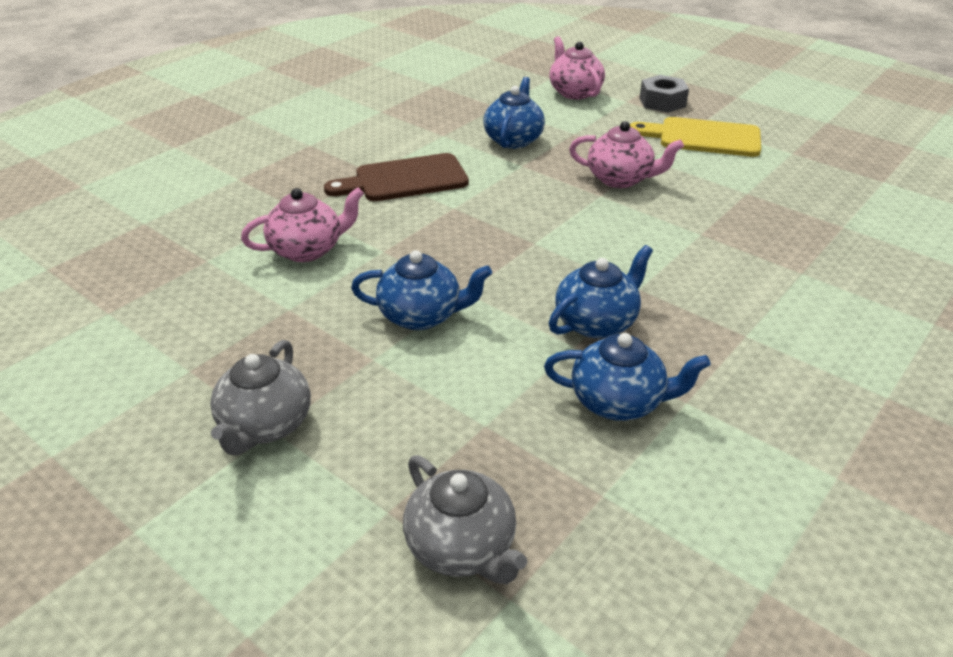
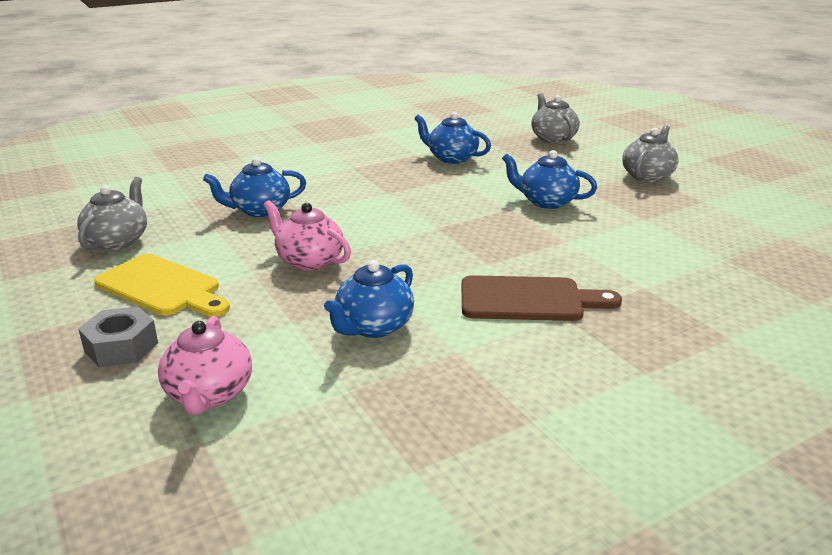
camera: 160 degrees left, 10 degrees down
(308, 250) = (633, 252): pink teapot -> none
(597, 322) = (433, 183): blue teapot -> blue teapot (259, 210)
(814, 166) = (118, 241): none -> grey teapot

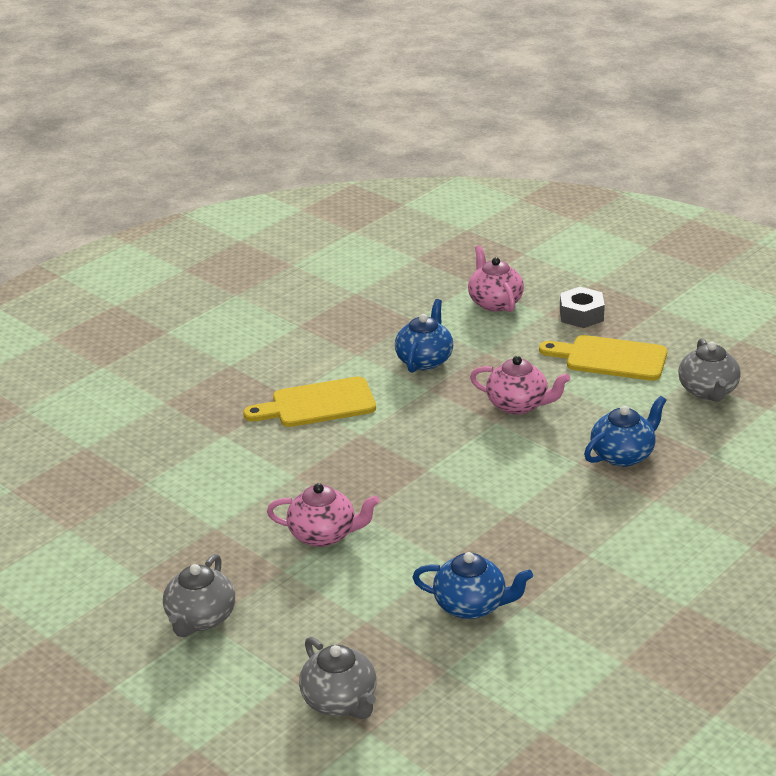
camera: 165 degrees right, 5 degrees up
(528, 300) = (317, 404): brown cutting board -> yellow cutting board
(546, 202) = (324, 535): blue teapot -> pink teapot

